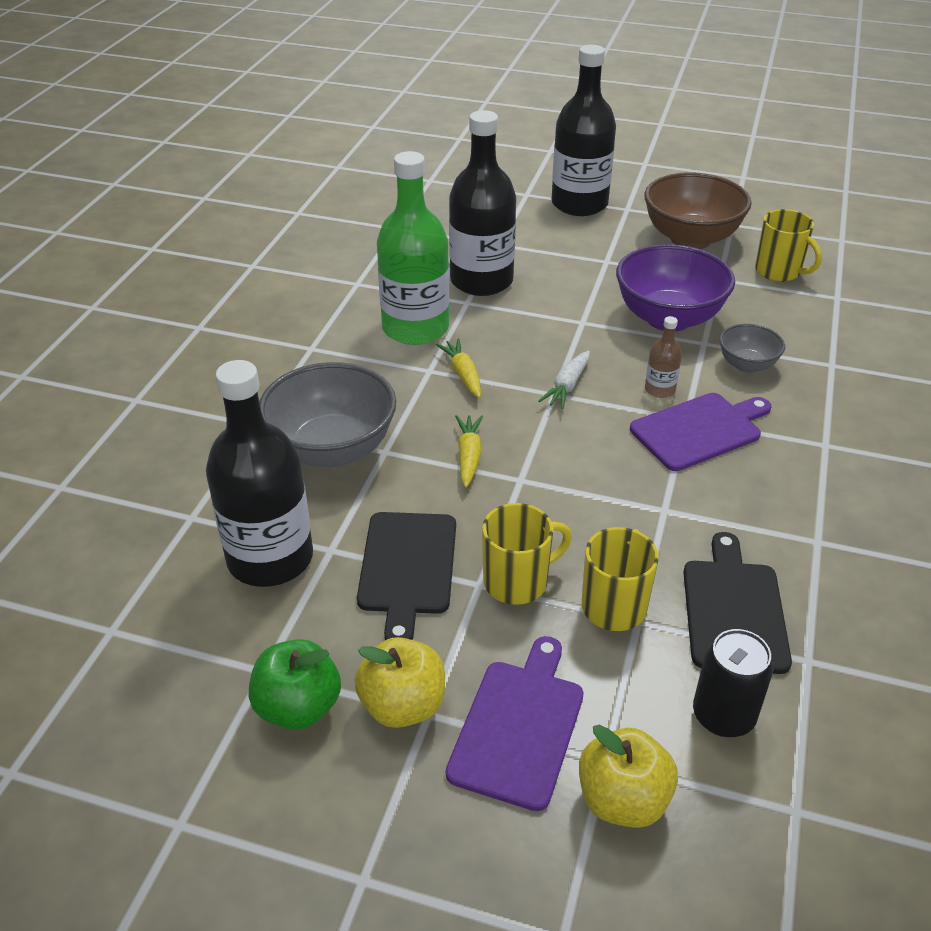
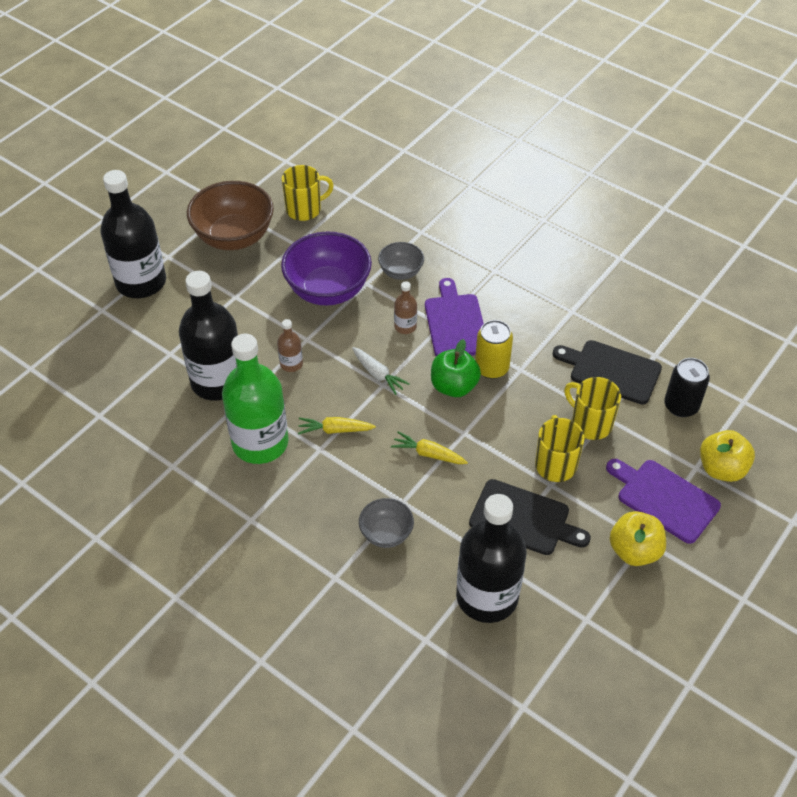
camera: 70 degrees left, 10 degrees up
(298, 707) = (621, 606): green apple -> green apple (454, 386)
(332, 449) = (386, 534): grey bowl -> grey bowl, size x0.53
(538, 320) = (291, 364): none -> brown bottle
(647, 480) = (491, 368): none -> yellow can

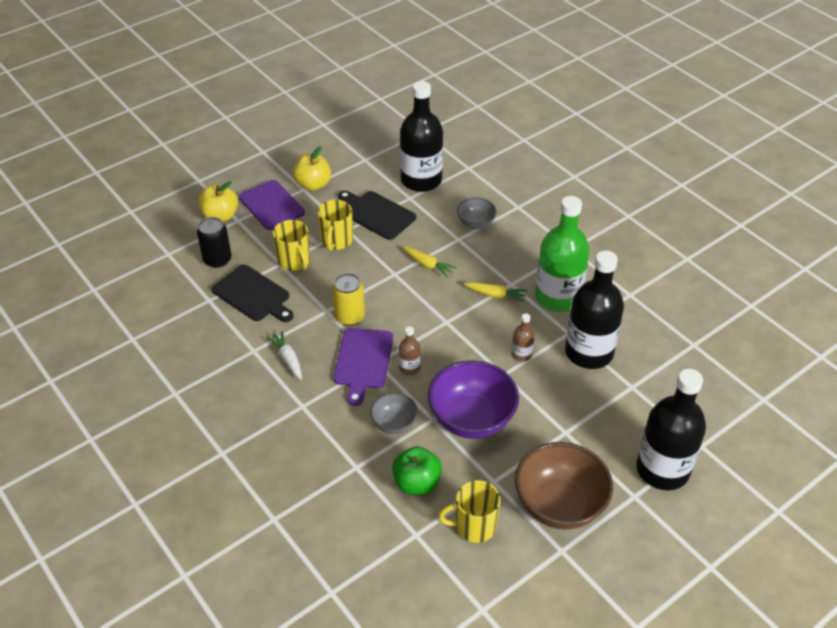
camera: 165 degrees left, 5 degrees down
(378, 374) = (448, 331): white carrot -> white carrot (288, 359)
(454, 386) = (387, 308): green apple -> green apple (417, 483)

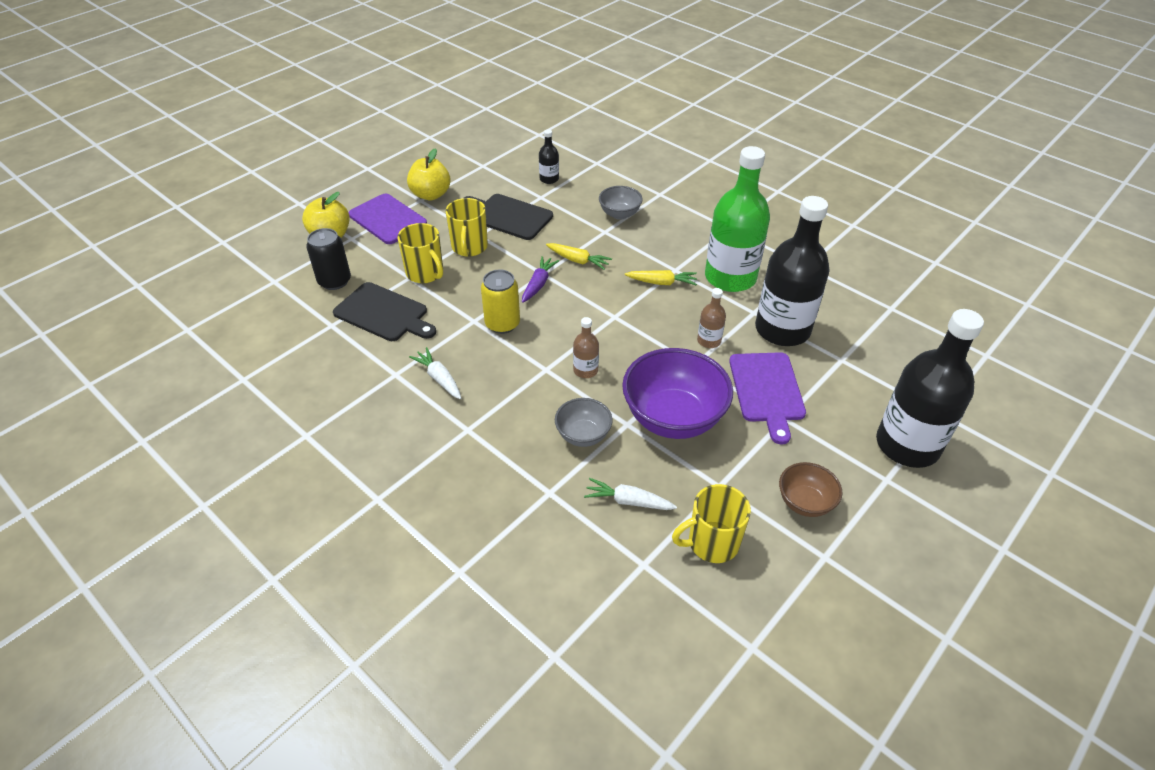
camera: 10 degrees left, 0 degrees up
(363, 361) = (529, 370): purple cutting board -> purple cutting board (767, 390)
(388, 283) = (538, 284): none -> purple carrot
(417, 483) = (628, 501): green apple -> white carrot
(421, 180) = (549, 179): black bottle -> black bottle, size x0.43
(559, 505) = (805, 502): brown bowl -> brown bowl, size x0.53

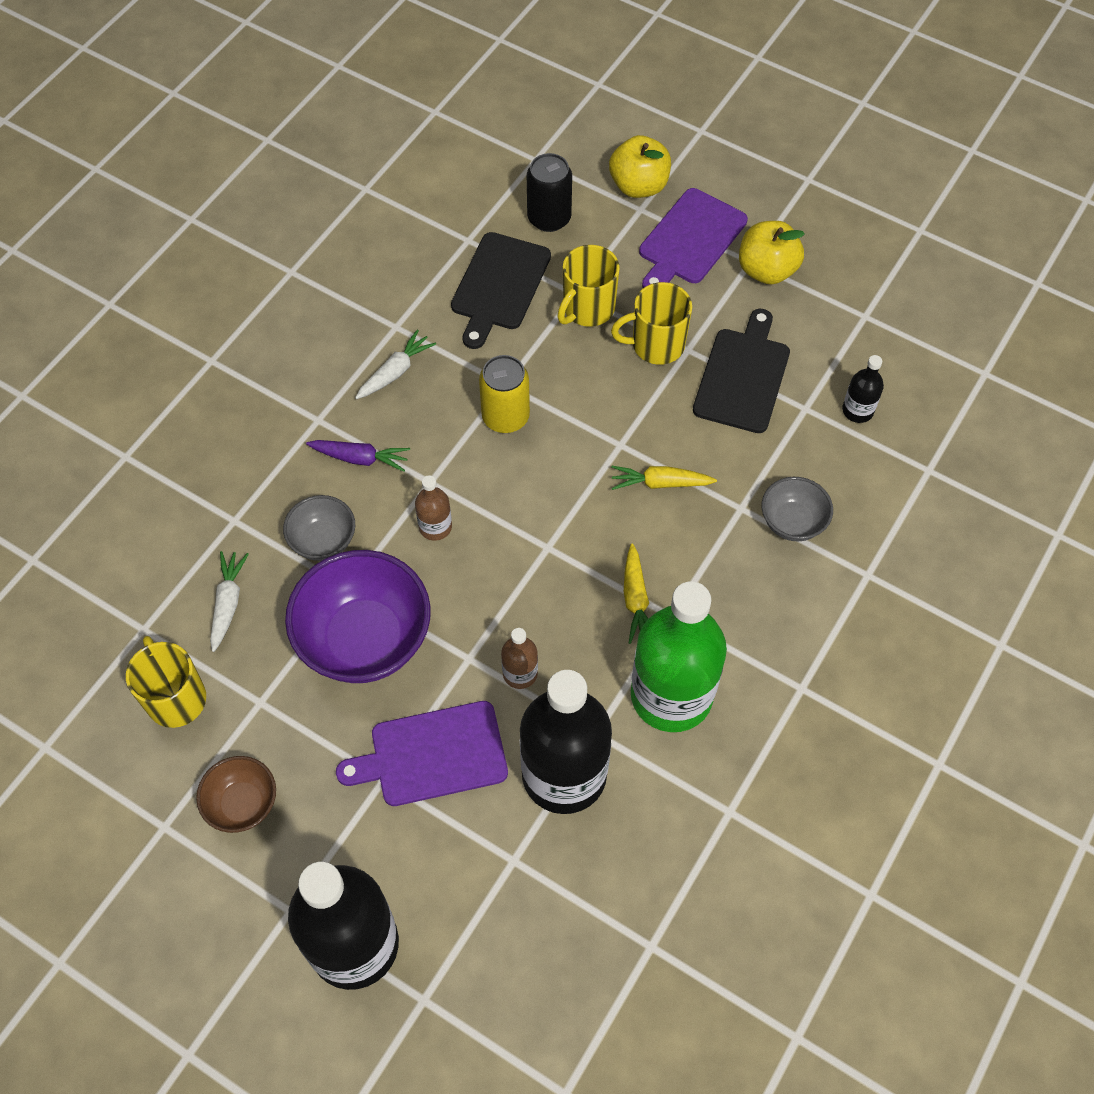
camera: 80 degrees right, 15 degrees up
(538, 284) = (595, 443): purple carrot -> purple carrot (360, 458)
(578, 260) = (660, 483): yellow carrot -> yellow carrot turned 75 degrees clockwise

